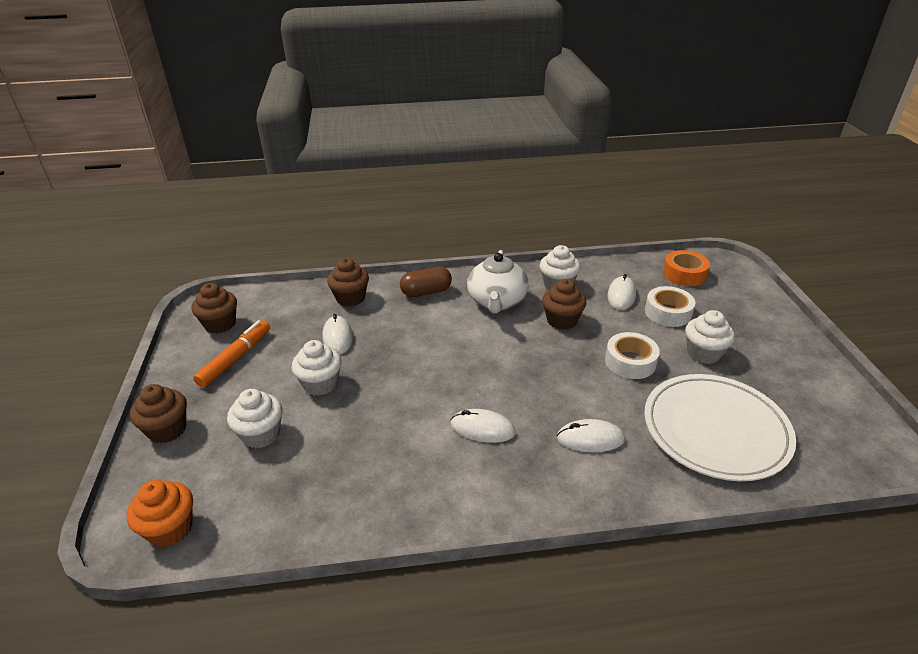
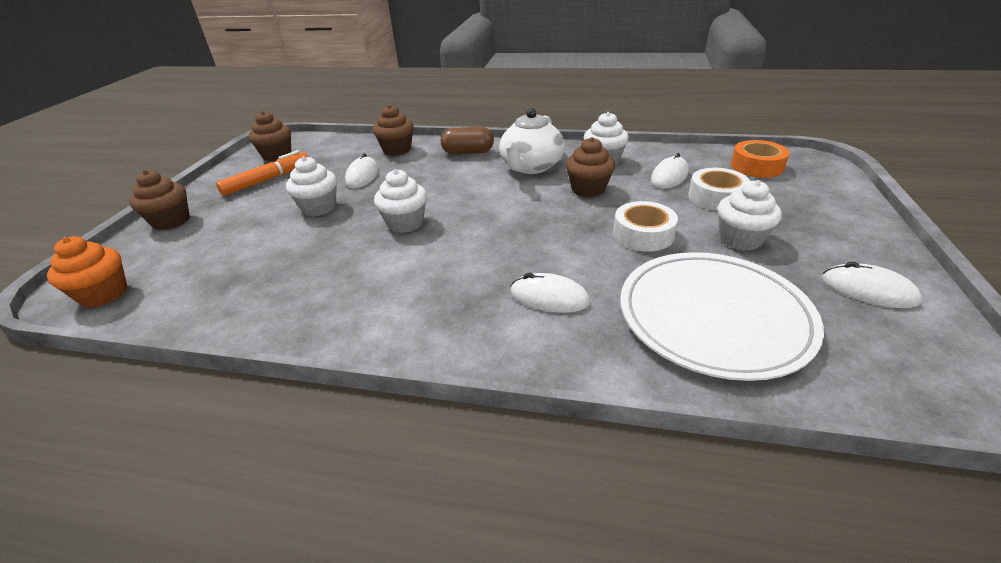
camera: 20 degrees right, 0 degrees up
(261, 434) = (238, 237): white cupcake -> white cupcake (405, 223)
(482, 428) = (439, 267): white mouse -> white mouse (868, 290)

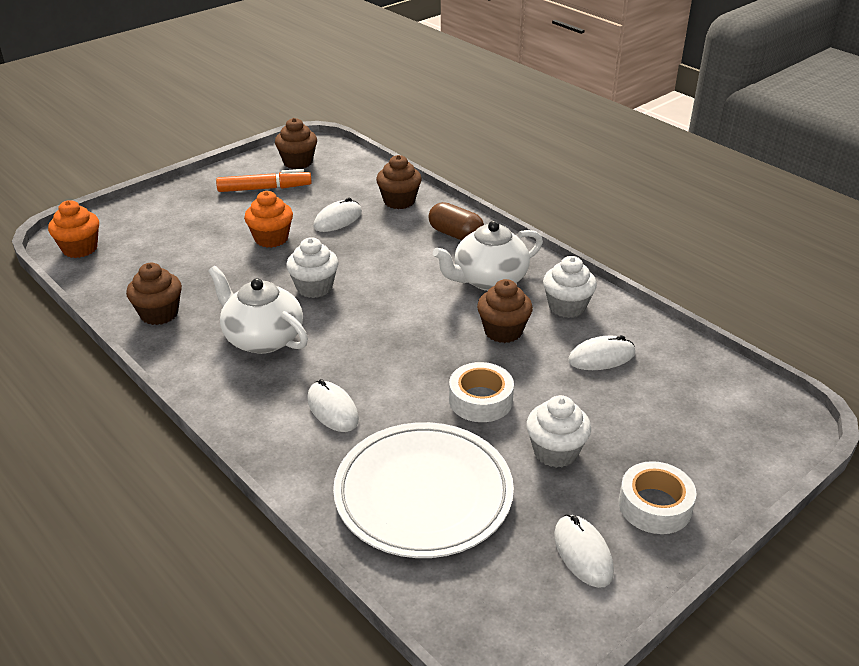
camera: 35 degrees right, 0 degrees up
(171, 221) = (165, 201): brown cupcake -> brown cupcake (159, 314)
(319, 207) = (271, 238): white cupcake -> orange cupcake
(409, 277) = (262, 338): none -> white teapot
(716, 197) = (608, 402): white tape -> white tape (654, 505)
(756, 166) = (713, 393): orange tape -> none

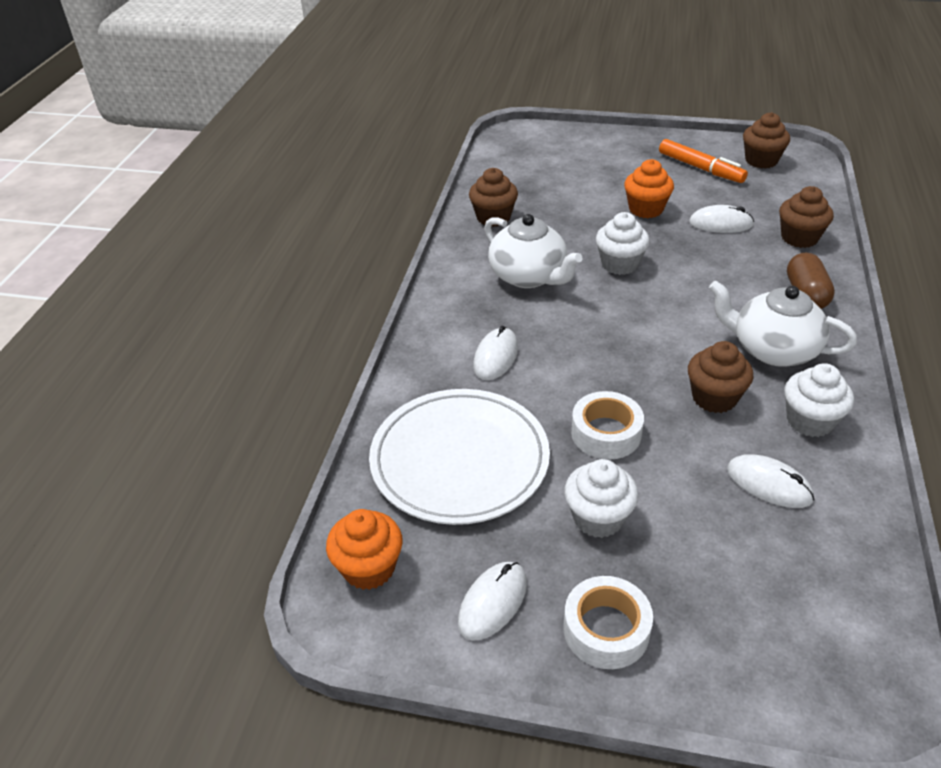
camera: 55 degrees right, 5 degrees up
(80, 248) = (513, 145): orange cupcake -> orange cupcake (369, 568)
(262, 338) = (529, 276): white teapot -> white teapot turned 135 degrees clockwise

